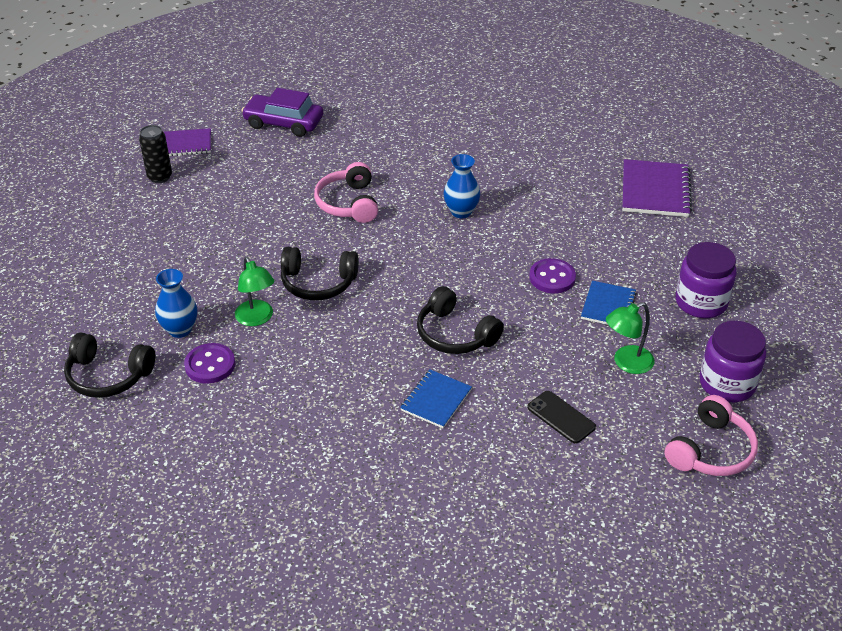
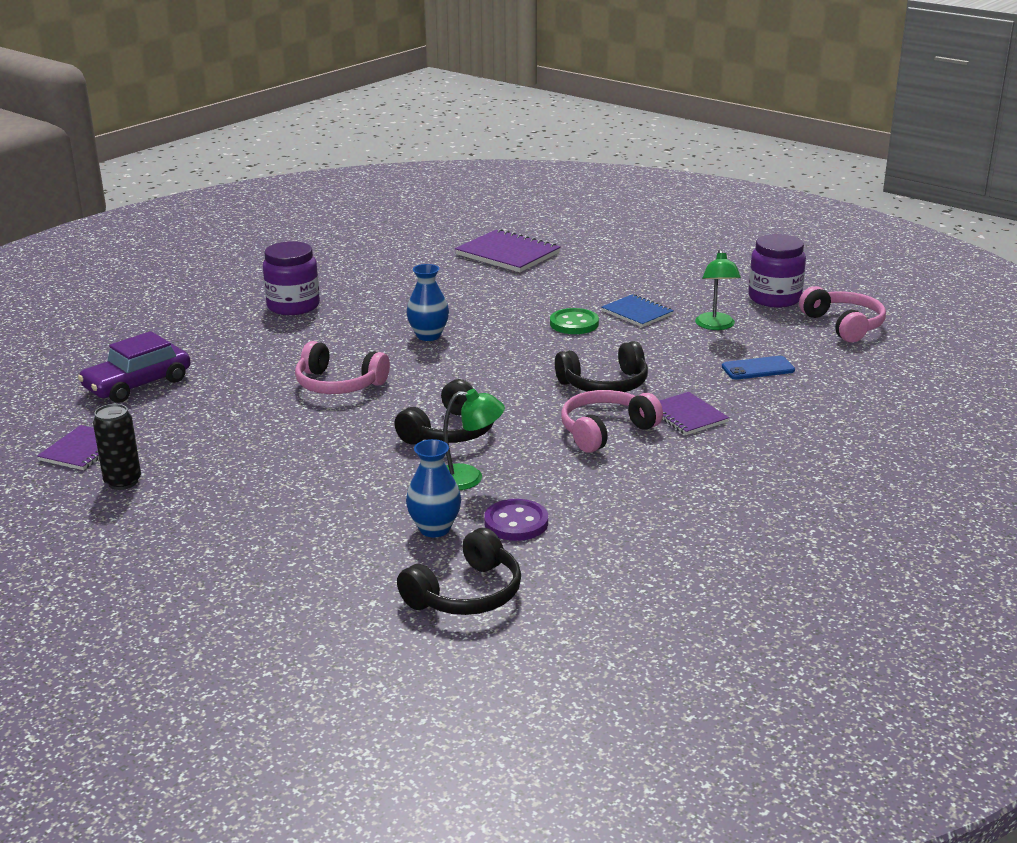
camera: 60 degrees left, 15 degrees down
(375, 362) = (606, 431): none -> pink headphones
(436, 400) = (687, 416): blue notebook -> purple notebook
(552, 278) = (574, 323): purple button -> green button
(561, 417) = (758, 369): black phone -> blue phone
(701, 302) = (670, 279): purple jar -> purple jar (293, 306)

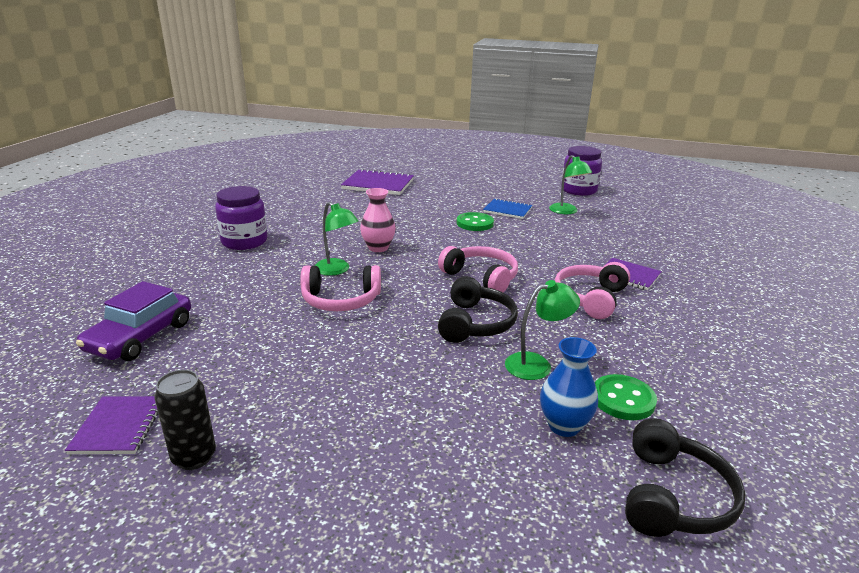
camera: 25 degrees left, 0 degrees up
(361, 353) = (336, 270): none -> green lamp
(428, 336) = (378, 248): blue vase -> pink vase
(516, 523) = (623, 399): purple button -> green button
(605, 384) = (546, 262): black headphones -> none
(758, 369) = (628, 235): blue phone -> none
(843, 325) = (638, 200): pink headphones -> pink headphones (481, 277)

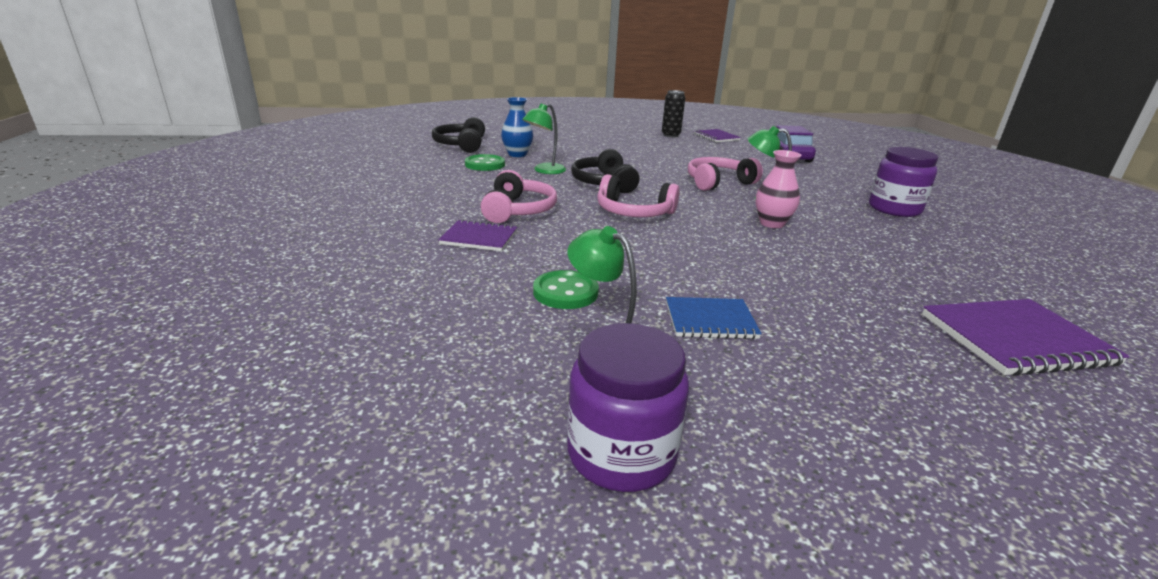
camera: 155 degrees right, 0 degrees up
(475, 223) = (723, 278): green button -> green button (565, 292)

